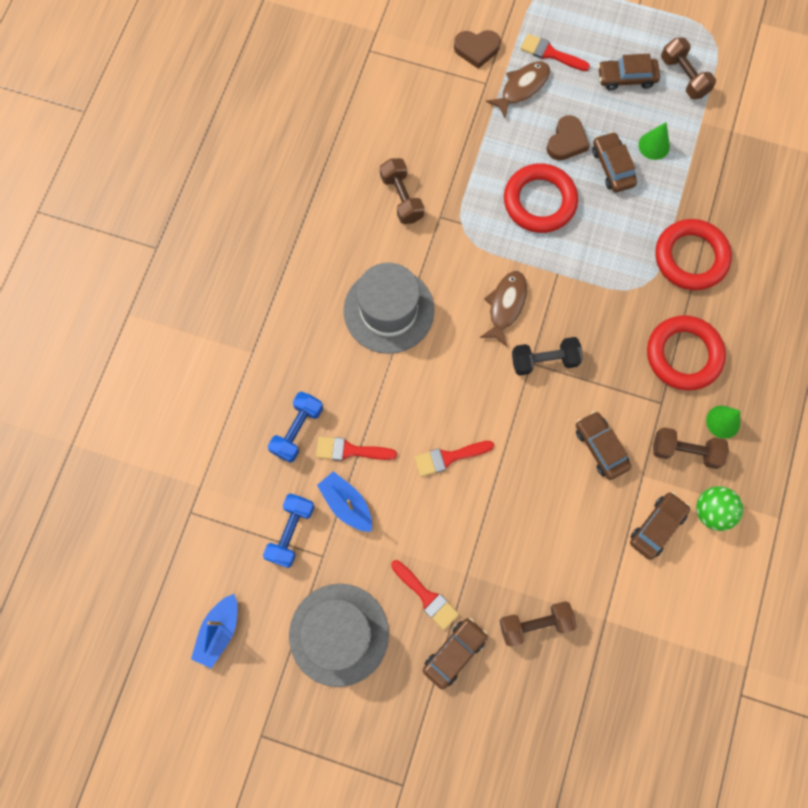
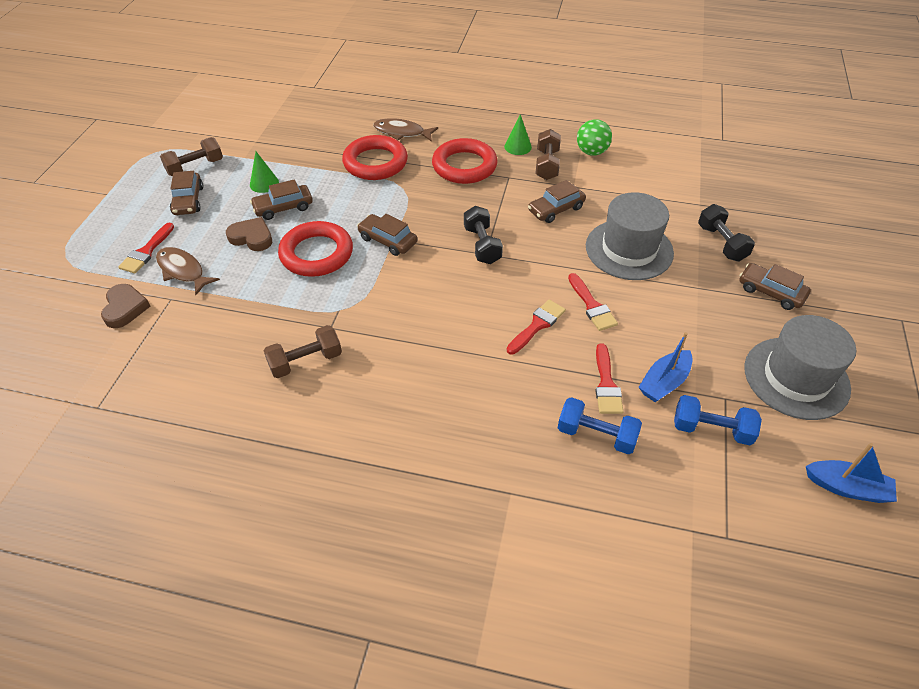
camera: 95 degrees left, 25 degrees down
(389, 310) = (443, 363): grey hat -> grey hat (629, 249)
(426, 596) = (730, 314): red brush -> red brush (537, 325)
(505, 305) = (429, 273): brown fish -> brown fish (402, 132)
(535, 623) = (721, 243): brown dumbbell -> black dumbbell
(657, 527) = (613, 178): brown car -> brown car (388, 240)

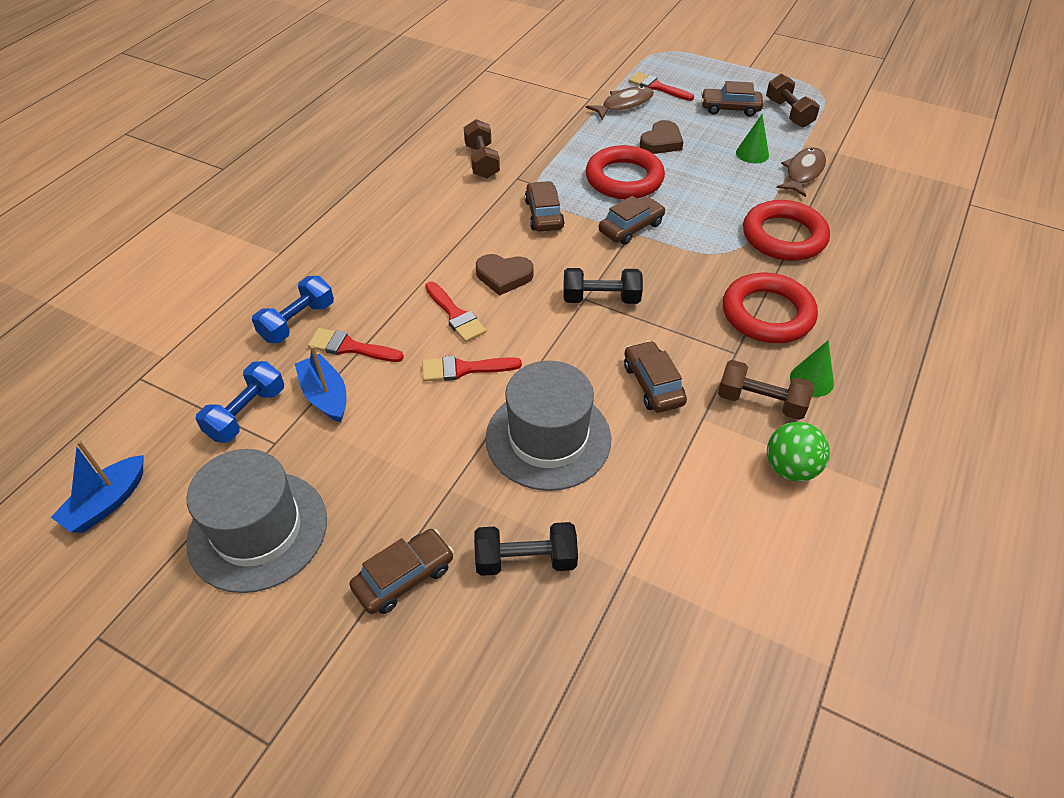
camera: 105 degrees right, 0 degrees up
(125, 308) = (586, 78): brown heart -> brown heart (504, 276)
(283, 207) = (706, 163): brown car -> brown car (544, 214)
(402, 132) = (853, 268): brown fish -> brown fish (803, 173)

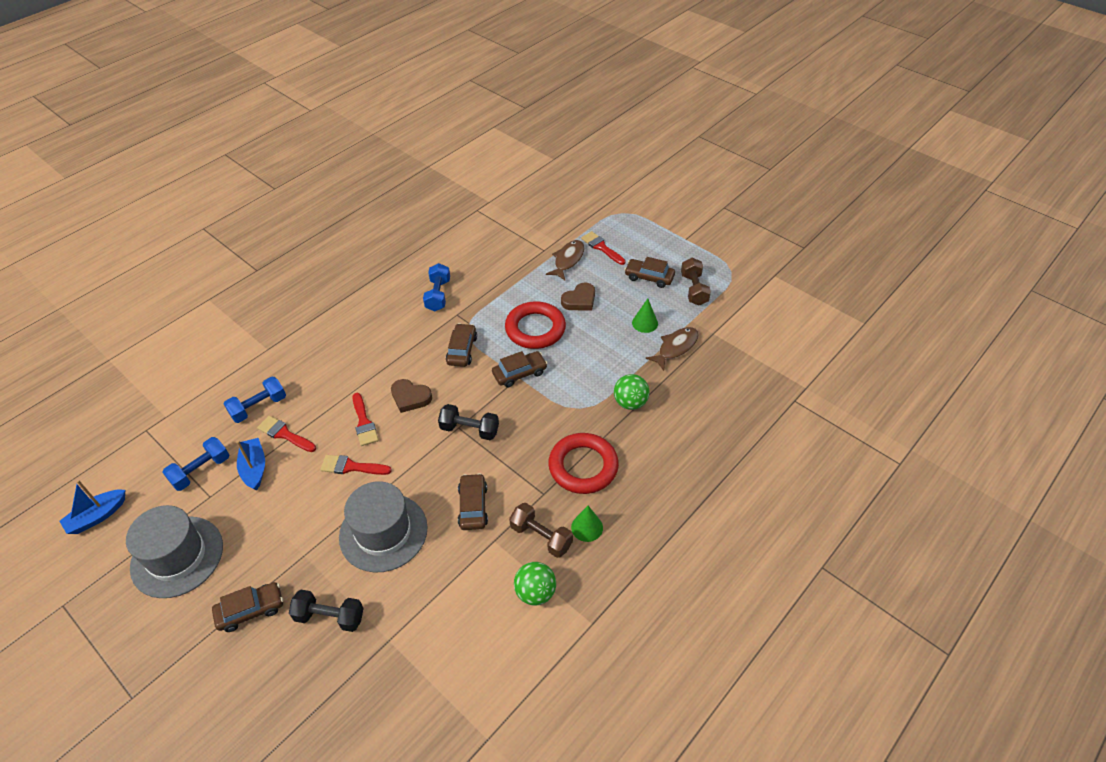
camera: 15 degrees right, 0 degrees up
(482, 161) = (438, 295): brown dumbbell -> blue dumbbell
(624, 104) = (568, 260): brown fish -> brown fish turned 45 degrees counterclockwise
(784, 236) = (630, 402): red ring -> green ball

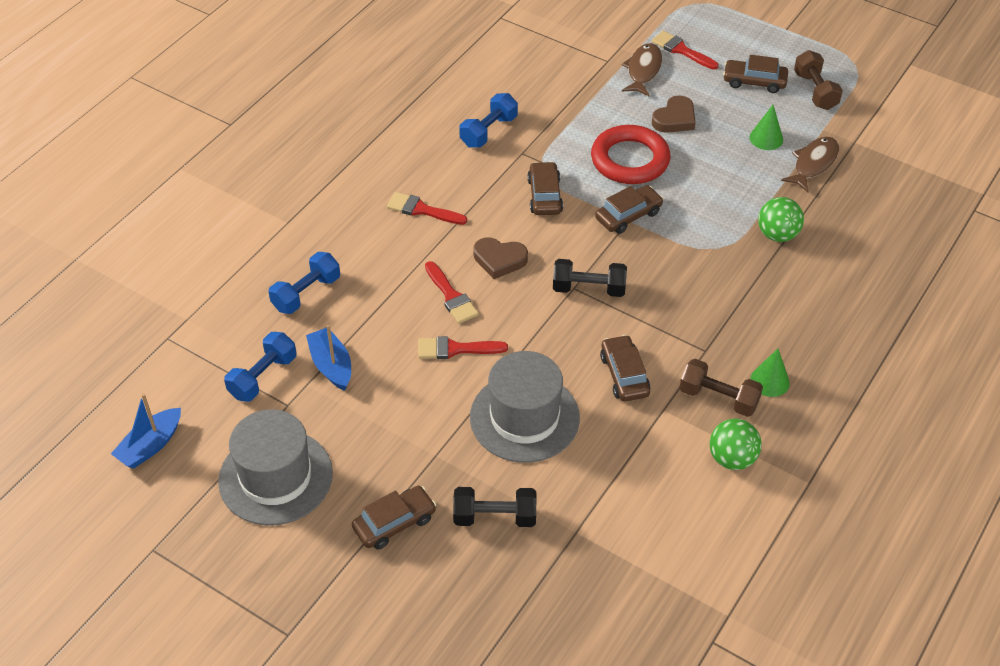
camera: 10 degrees left, 0 degrees up
(284, 434) = (354, 321): red brush -> red brush (422, 210)
(438, 295) = (488, 131): blue dumbbell -> blue dumbbell turned 45 degrees clockwise
(583, 466) = (743, 314): red ring -> none

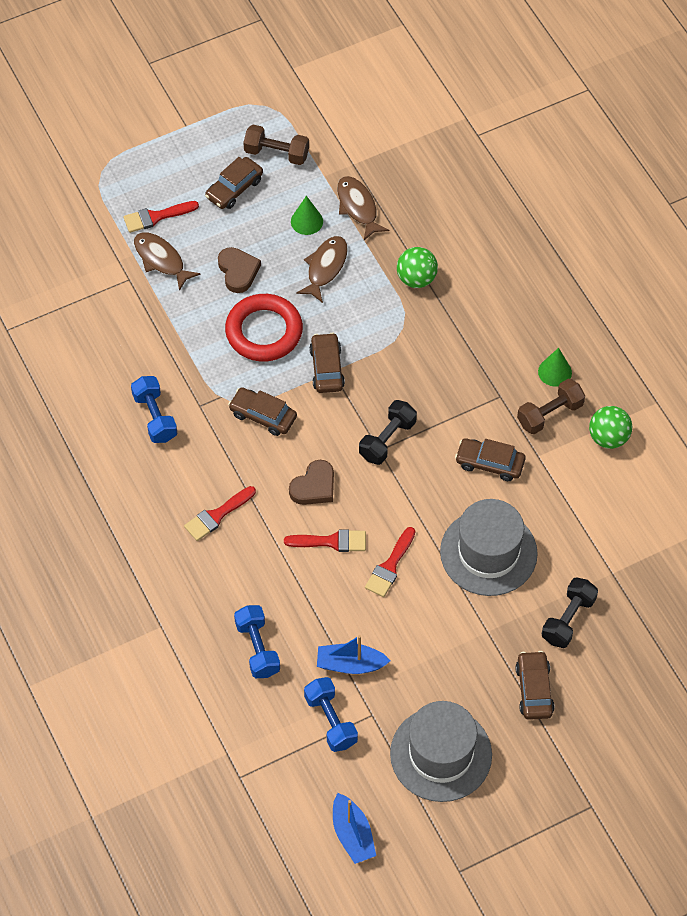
camera: 60 degrees left, 10 degrees up
(730, 170) = (325, 268): none -> brown fish

